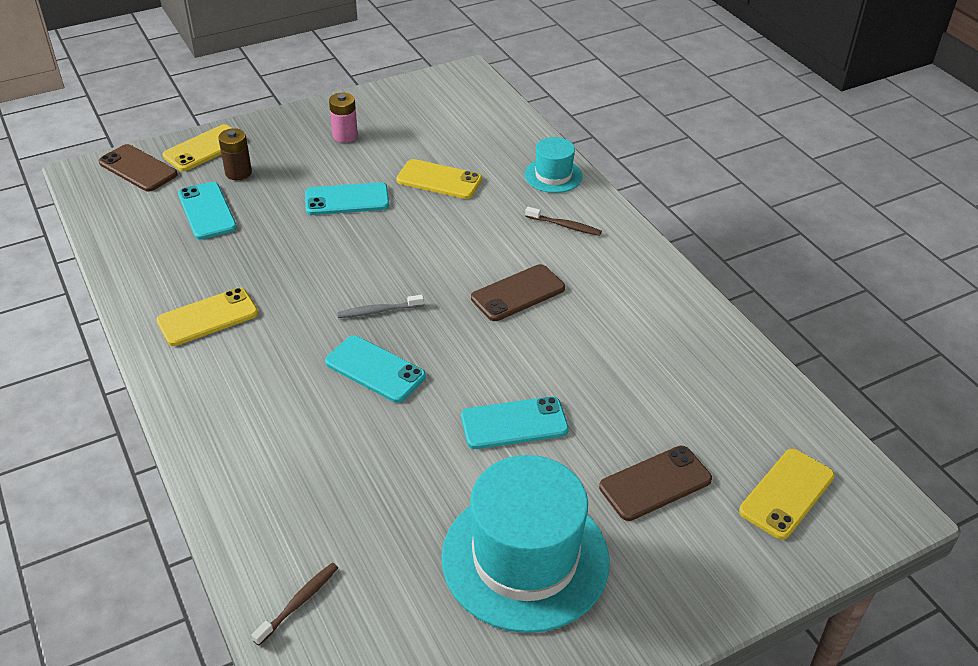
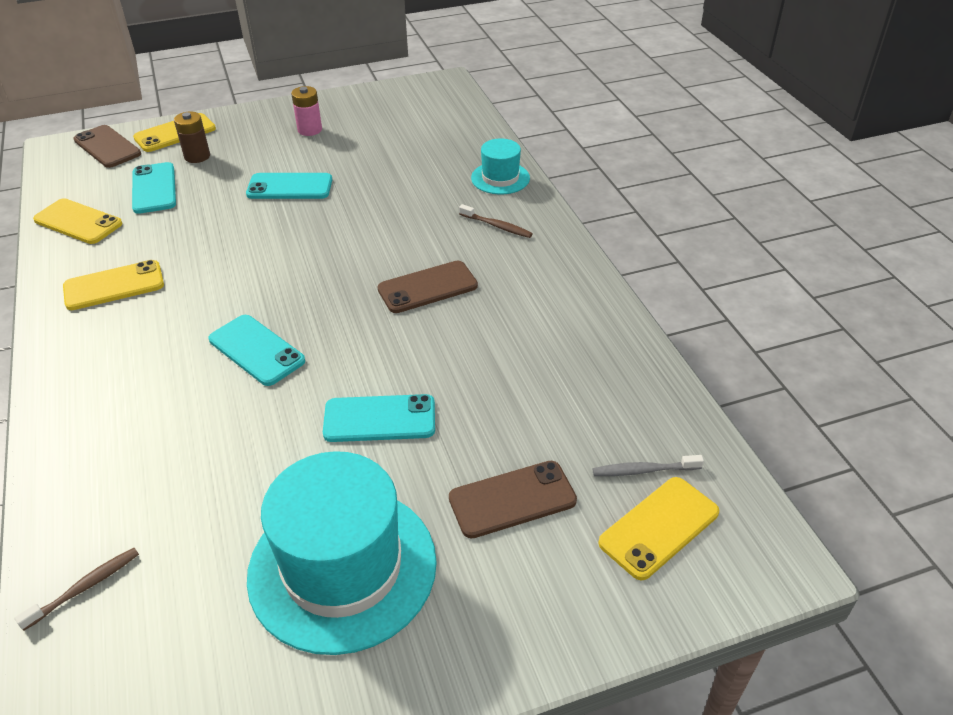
camera: 10 degrees right, 0 degrees up
(378, 311) = (281, 293): grey toothbrush -> grey toothbrush (644, 470)
(439, 180) = (385, 175): yellow phone -> yellow phone (78, 222)

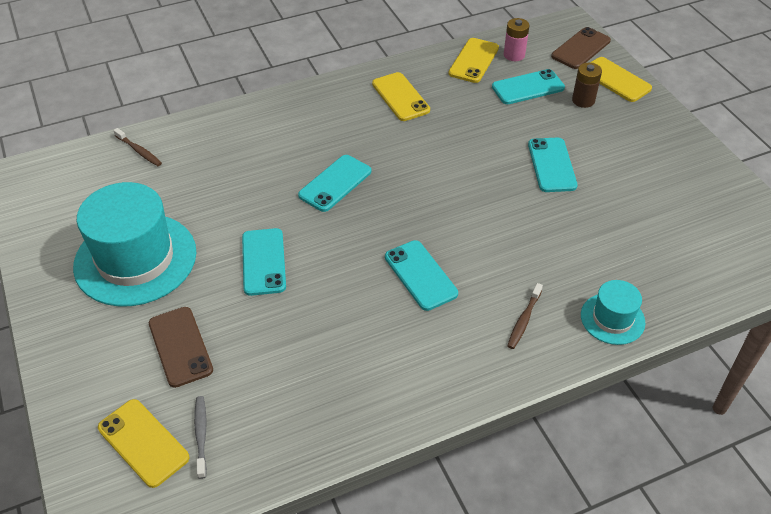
camera: 85 degrees right, 5 degrees up
(310, 130) = (654, 162): pink battery -> pink battery (514, 55)
(427, 287) = (420, 275): brown phone -> turquoise phone

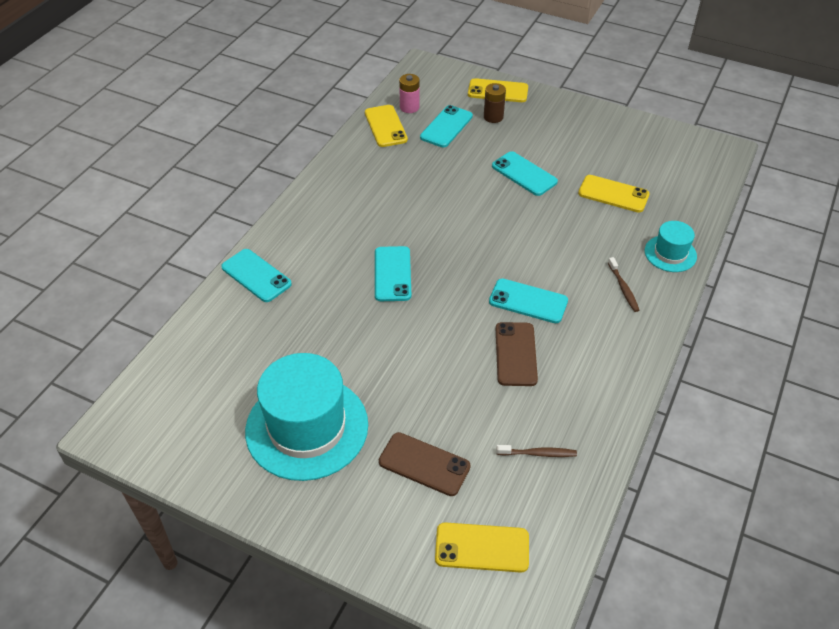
camera: 40 degrees left, 0 degrees up
(139, 151) = (199, 344): brown toothbrush -> brown toothbrush (538, 453)
(201, 435) = (515, 511): grey toothbrush -> none
(263, 262) = (409, 363): turquoise phone -> turquoise phone (256, 275)
(400, 97) = (364, 182): yellow phone -> yellow phone (613, 194)
(580, 48) = (450, 80): brown phone -> brown phone (515, 354)

